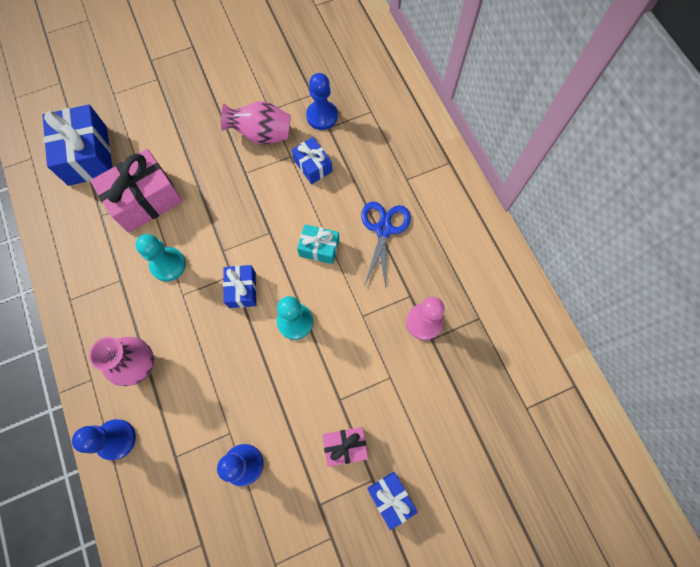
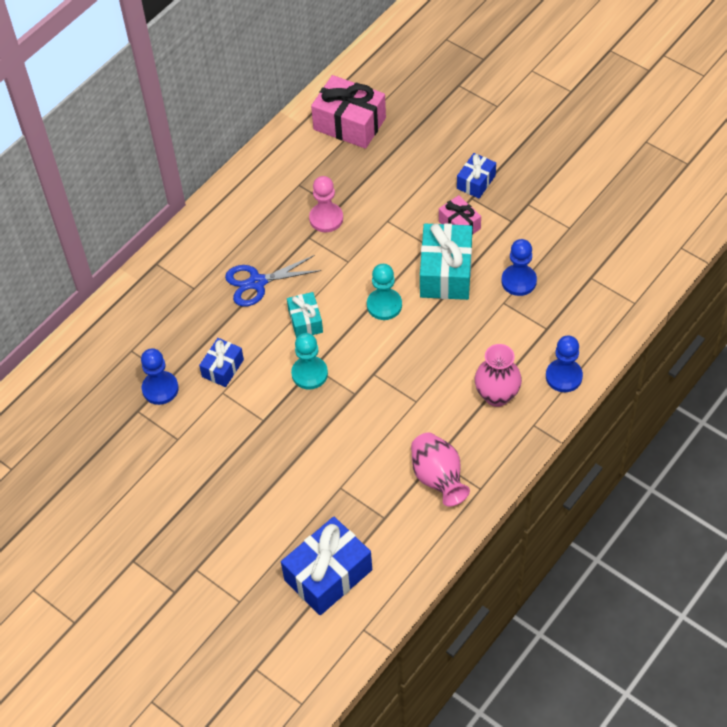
camera: 115 degrees left, 15 degrees down
(145, 200) = (344, 489): pink gift -> pink gift (349, 124)
(168, 265) = (396, 429): turquoise pawn -> turquoise pawn (309, 374)
(242, 290) = (381, 358): blue gift -> none
(262, 135) = (212, 429): pink vase -> pink vase (438, 478)
(296, 398) = (446, 273): none -> turquoise gift

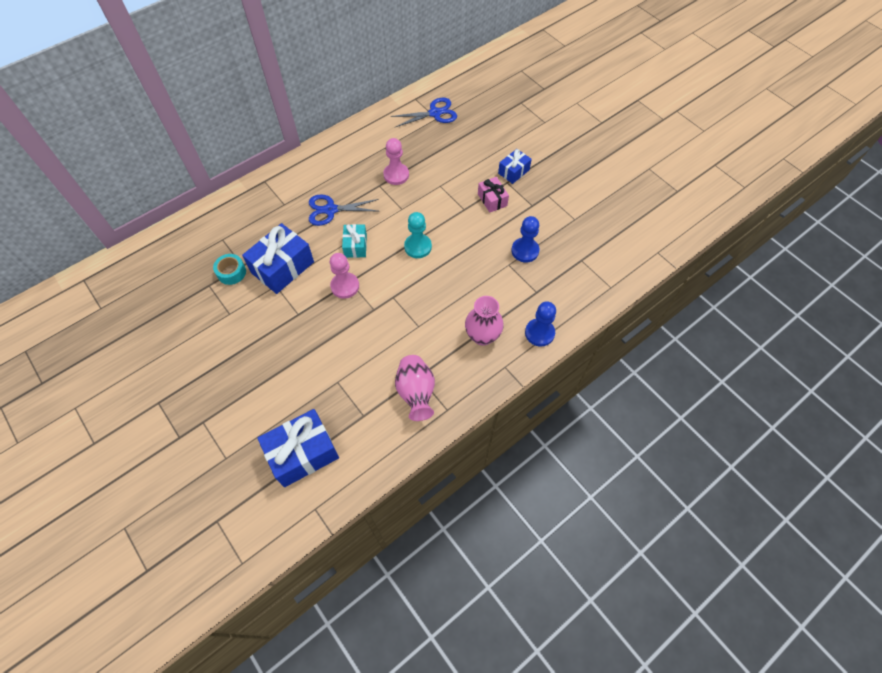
camera: 10 degrees right, 5 degrees up
(160, 389) = (231, 272): blue pawn -> turquoise tape
(223, 368) = (282, 267): blue gift -> blue gift, size x1.79
(309, 374) = (345, 286): turquoise pawn -> pink pawn
(349, 124) = (435, 113): pink gift -> blue scissors
(446, 273) = (471, 232): turquoise gift -> none

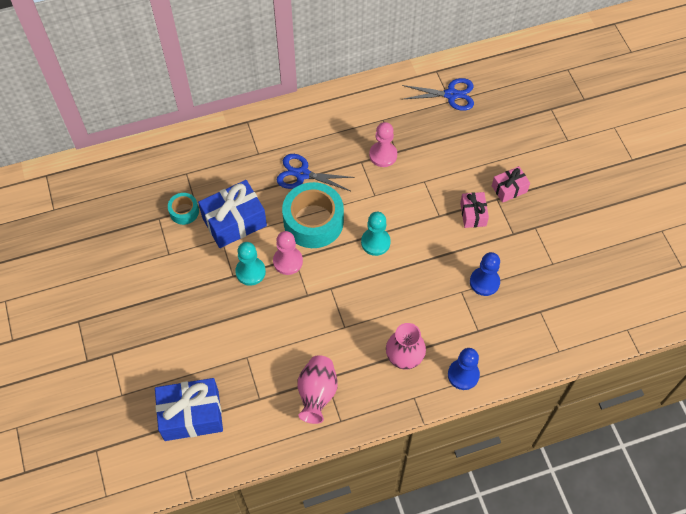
camera: 20 degrees right, 0 degrees up
(313, 305) = (250, 272): none -> turquoise pawn
(355, 246) = (313, 221): turquoise gift -> turquoise tape
(513, 171) = (509, 189): blue gift -> pink gift

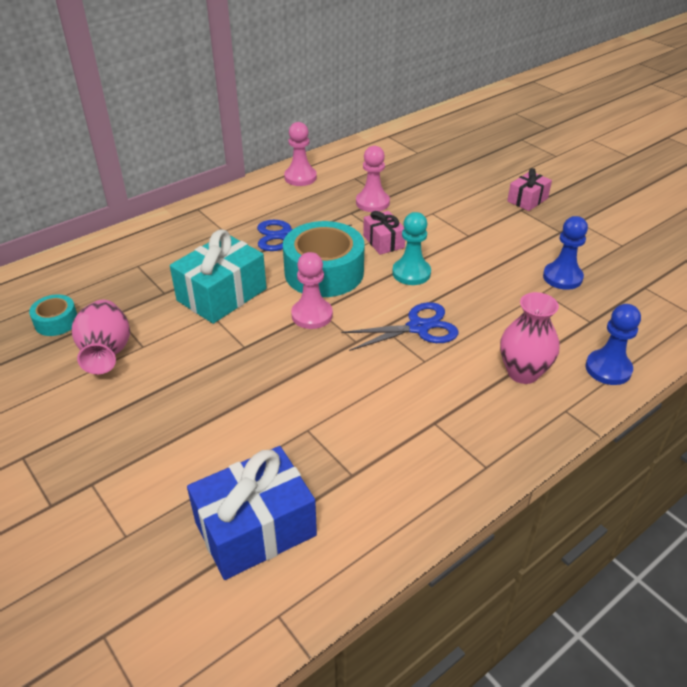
camera: 20 degrees left, 20 degrees down
(184, 211) = (149, 300): turquoise tape -> turquoise tape (56, 322)
(234, 222) = (222, 295): blue gift -> turquoise gift
(250, 272) = (267, 337): turquoise pawn -> none
(317, 394) = (433, 444): pink vase -> pink vase (106, 354)
(339, 106) = (300, 177): none -> pink pawn
(451, 95) = (415, 148): blue scissors -> blue scissors (418, 327)
(473, 214) = (505, 226): pink gift -> pink gift (383, 241)

